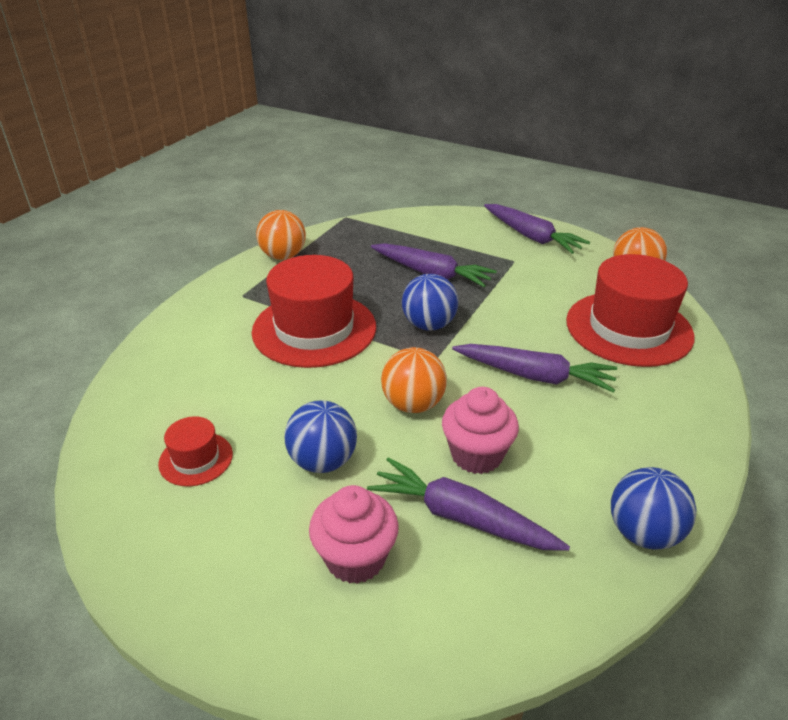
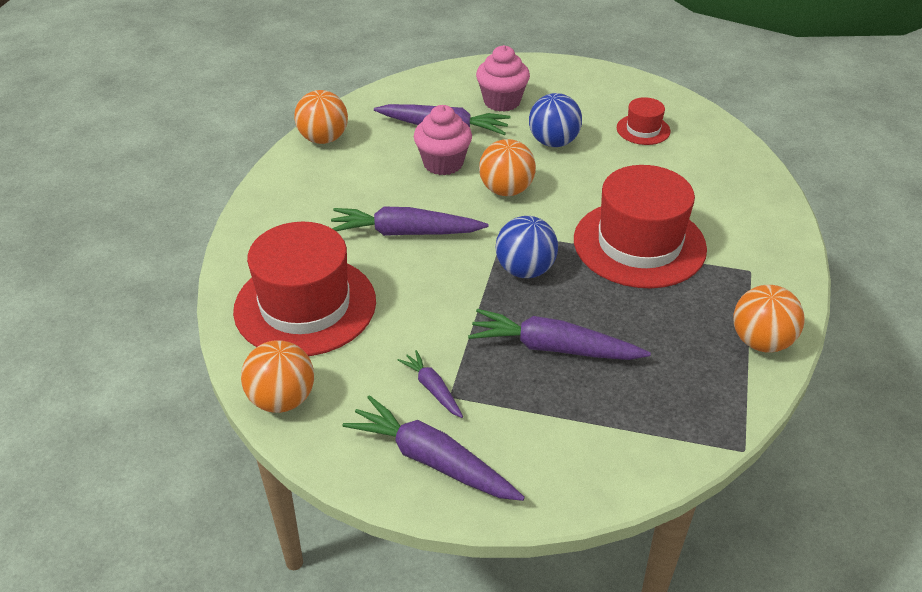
camera: 165 degrees right, 5 degrees up
(526, 265) = (432, 389): none -> purple carrot
(643, 533) = (323, 139): blue ball -> orange ball

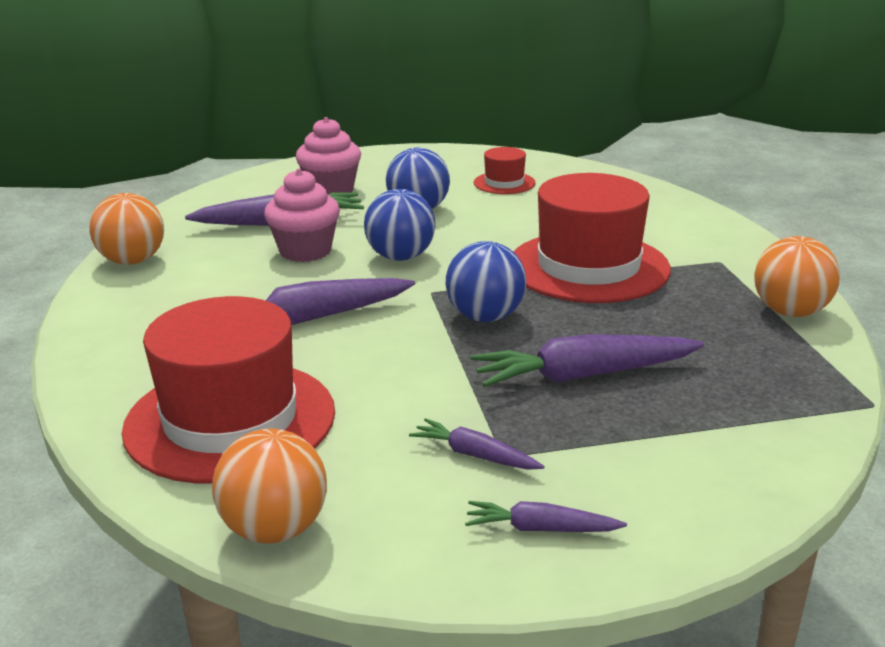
camera: 25 degrees left, 15 degrees down
(432, 460) = (540, 529): purple carrot -> purple carrot, size x0.53
(506, 190) = (400, 257): orange ball -> blue ball

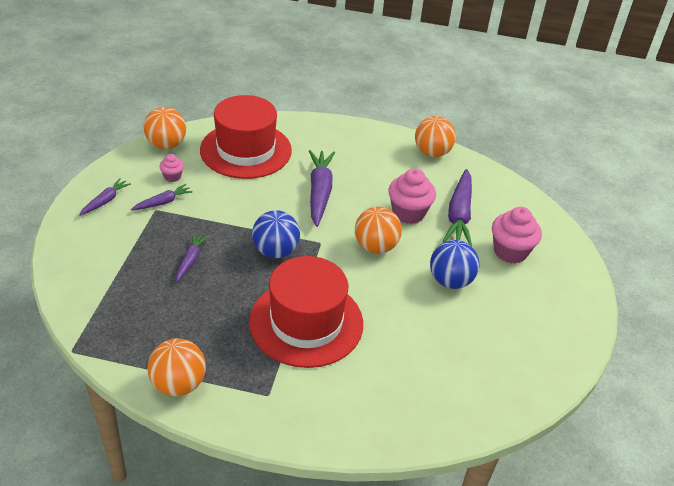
camera: 110 degrees right, 15 degrees up
(386, 475) = (172, 177): none -> pink cupcake
(400, 257) = (375, 247): blue ball -> orange ball
(504, 183) = (484, 348): red hat -> none
(583, 375) = (190, 260): purple carrot -> purple carrot, size x0.53

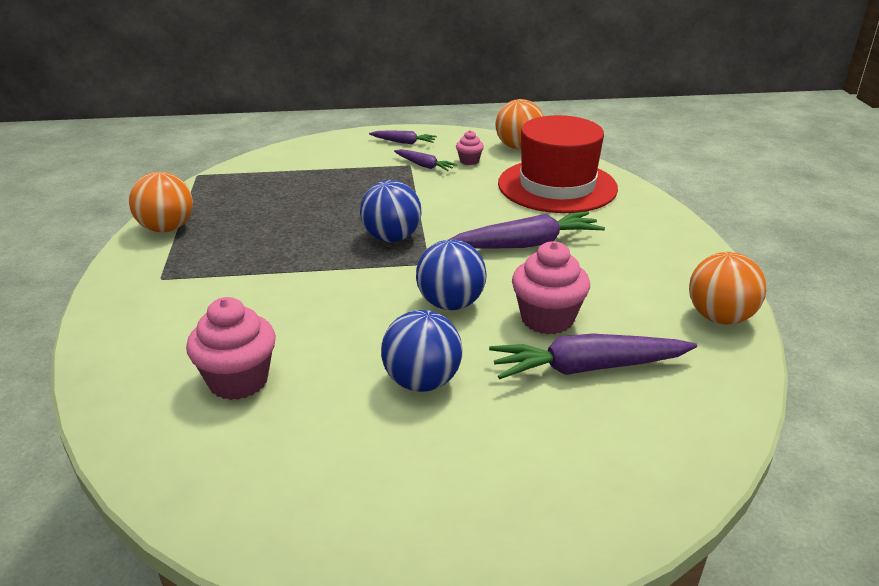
camera: 75 degrees right, 10 degrees down
(190, 260) = (345, 197): purple carrot -> none
(306, 322) = (281, 280): red hat -> none
(375, 247) = (450, 304): orange ball -> blue ball
(510, 251) = (540, 440): pink cupcake -> pink cupcake (238, 381)

